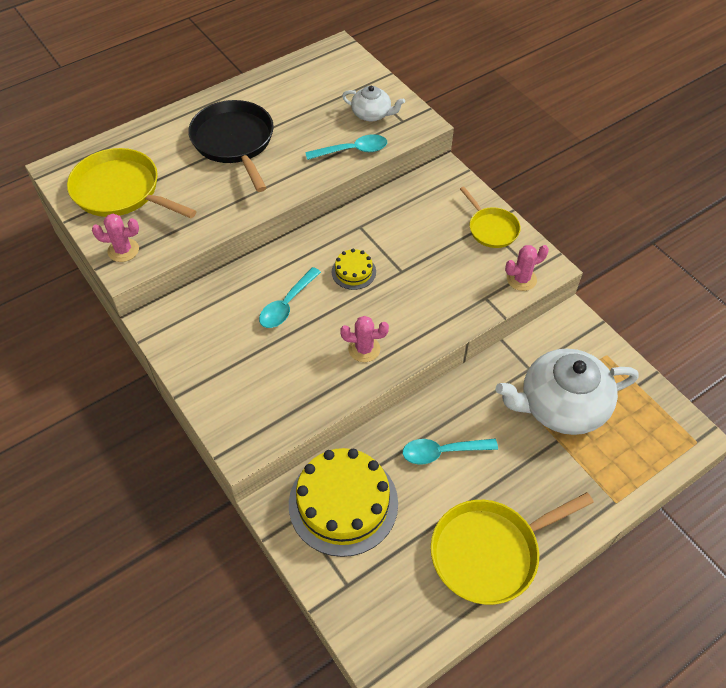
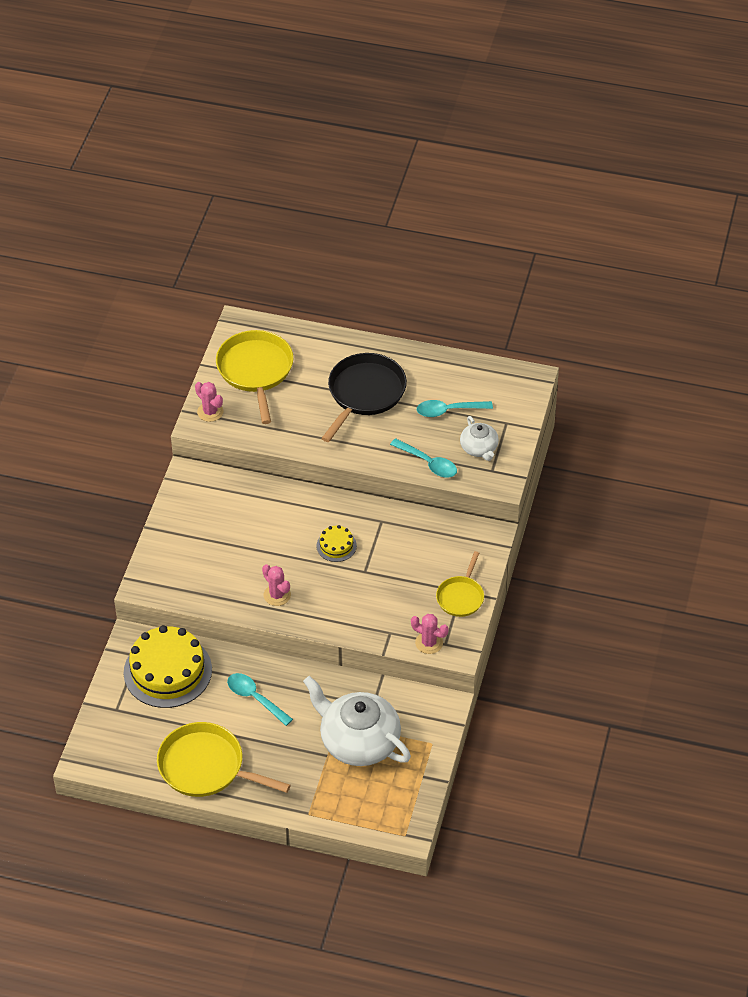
camera: 50 degrees right, 5 degrees down
(287, 305) = (271, 530): turquoise spoon -> turquoise spoon (448, 411)

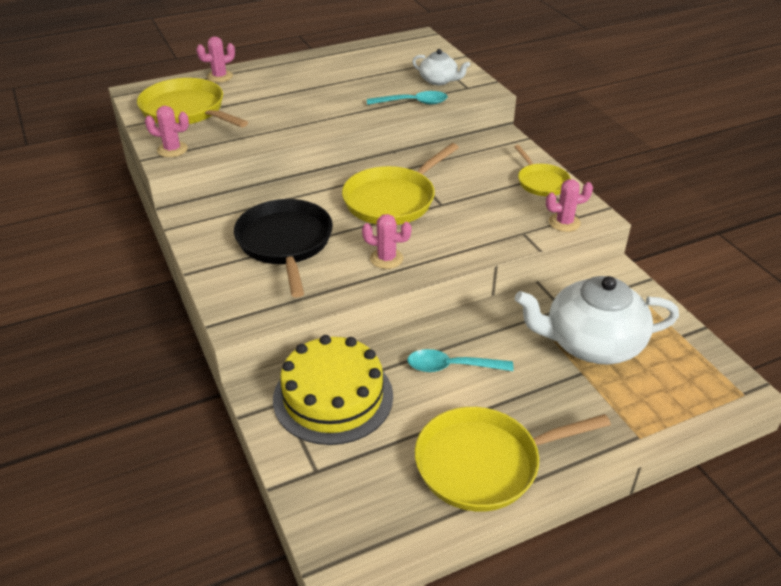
camera: 40 degrees left, 10 degrees down
(316, 340) = (219, 76): none -> pink cactus
(336, 546) = (393, 200): yellow cake -> yellow pan
(364, 393) = (303, 88): black pan -> black pan (285, 243)
(448, 411) = (384, 72): turquoise spoon -> none

